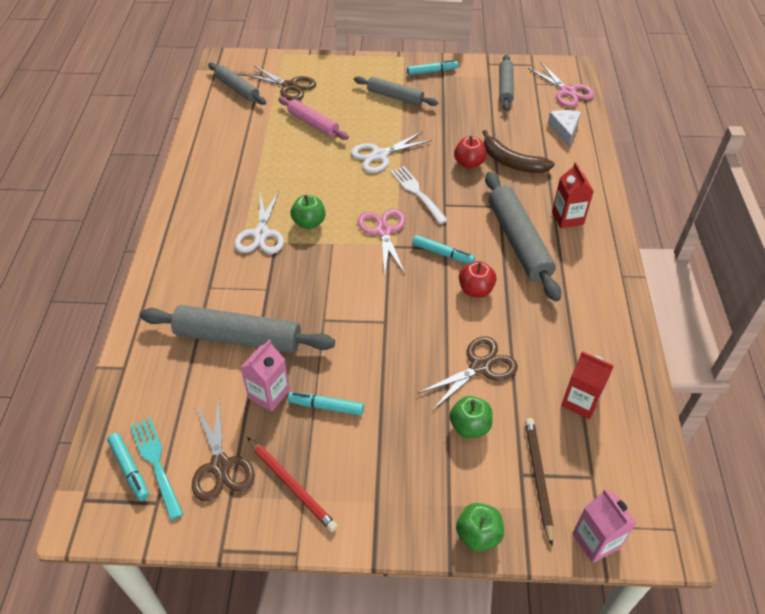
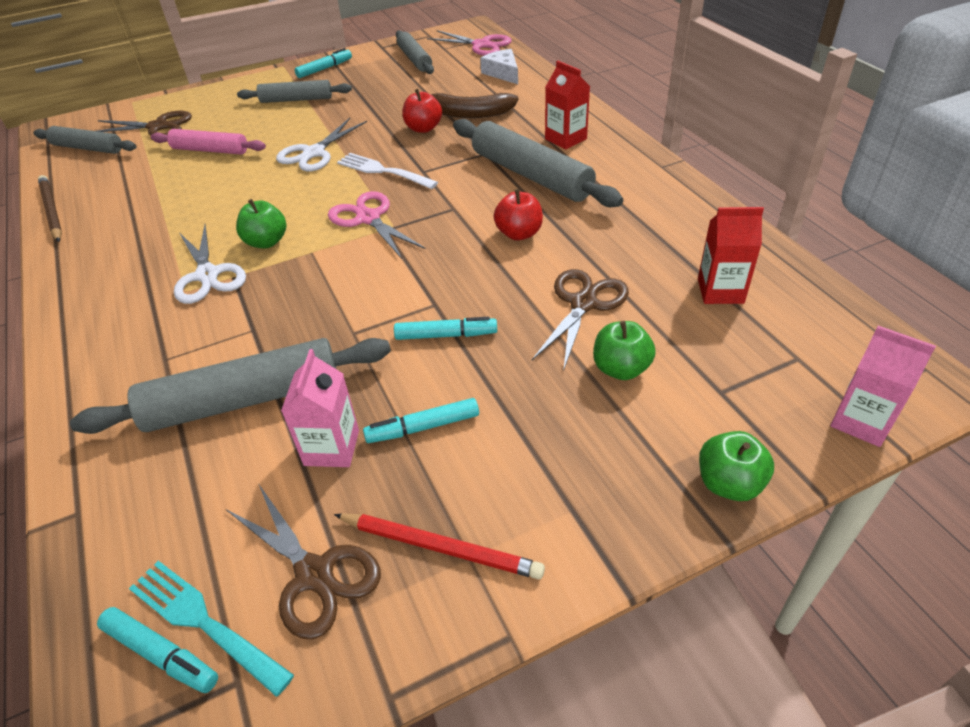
camera: 25 degrees left, 5 degrees down
(442, 253) = (454, 214): turquoise marker -> turquoise marker (445, 335)
(538, 478) = (742, 387): brown pencil -> brown pencil (51, 211)

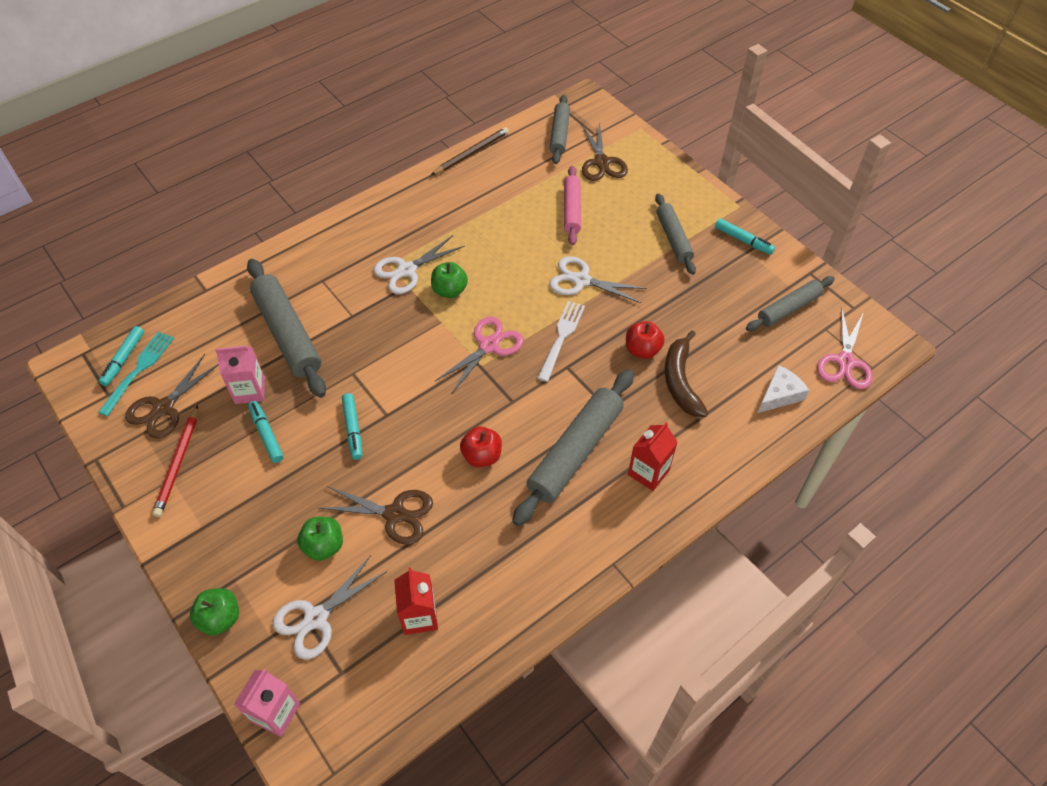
camera: 75 degrees right, 10 degrees up
(726, 379) = (316, 618): none -> white scissors

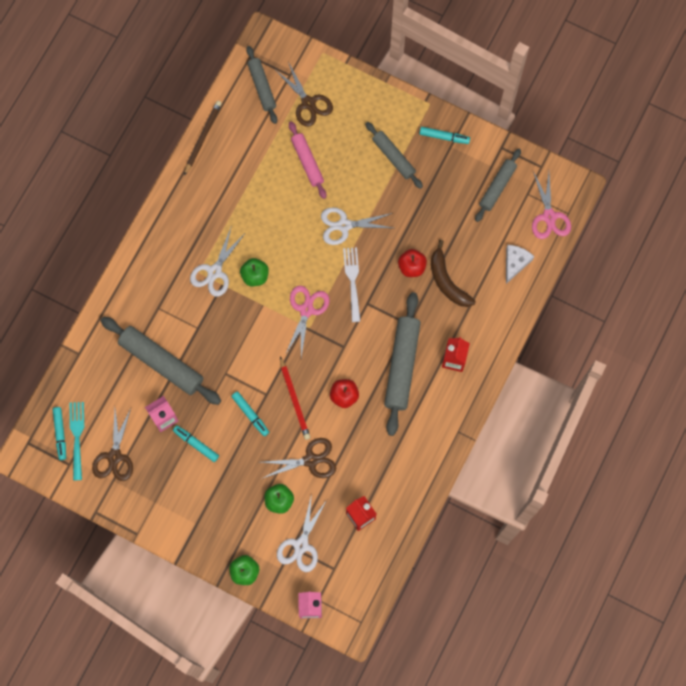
camera: 25 degrees left, 20 degrees up
(178, 463) = (152, 489): red pencil -> red pencil (294, 399)

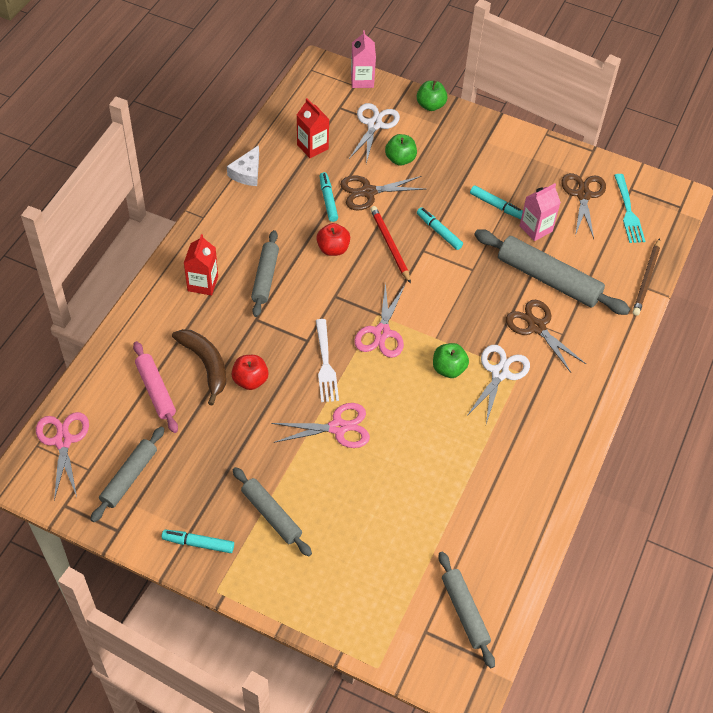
camera: 175 degrees right, 20 degrees down
(60, 434) = (647, 214): turquoise marker -> turquoise marker (328, 200)
(202, 137) = (540, 538): brown pencil -> brown pencil (646, 279)
(307, 162) = (391, 507): pink rolling pin -> pink rolling pin (156, 391)
(308, 103) = (394, 589): brown scissors -> brown scissors (536, 327)
(344, 225) = (338, 427): white scissors -> pink scissors
(402, 365) = (265, 277): grey rolling pin -> grey rolling pin, size x0.62
(515, 263) = (116, 386): white cheese -> white cheese (247, 173)

